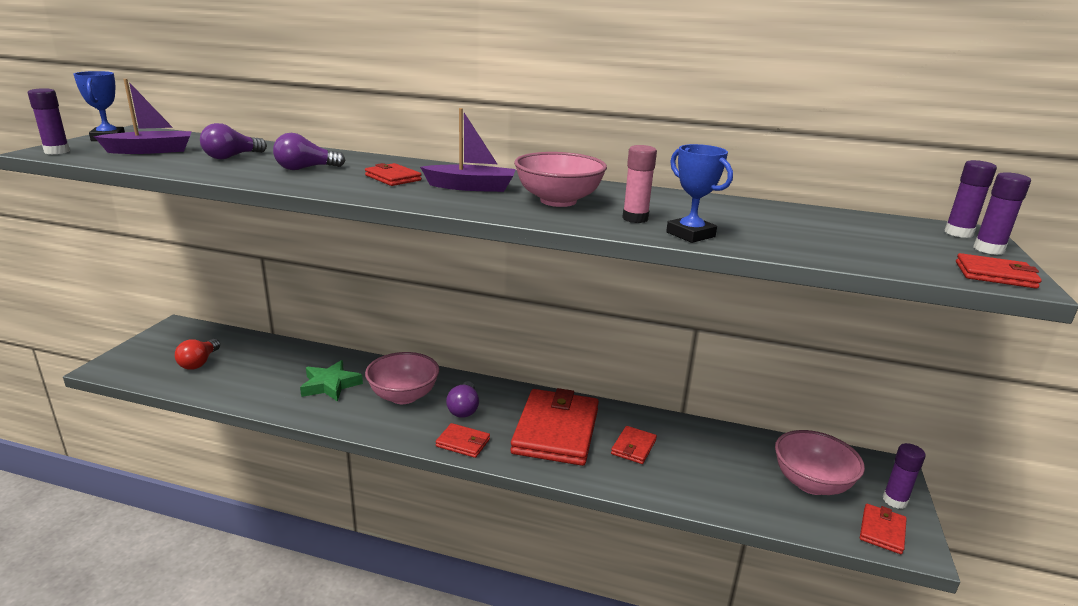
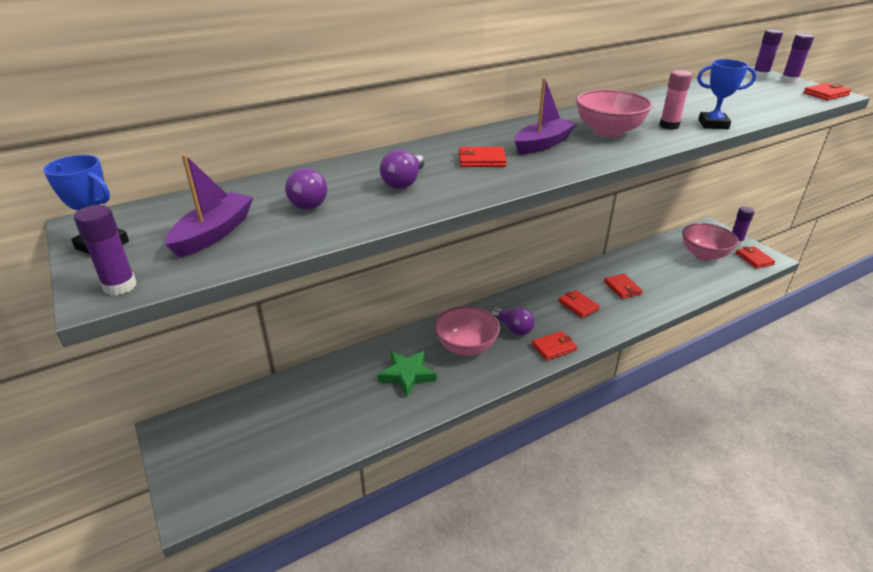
camera: 45 degrees left, 10 degrees up
(199, 362) = (270, 437): red light bulb -> none
(556, 431) = (578, 305): red wallet -> red wallet, size x0.45

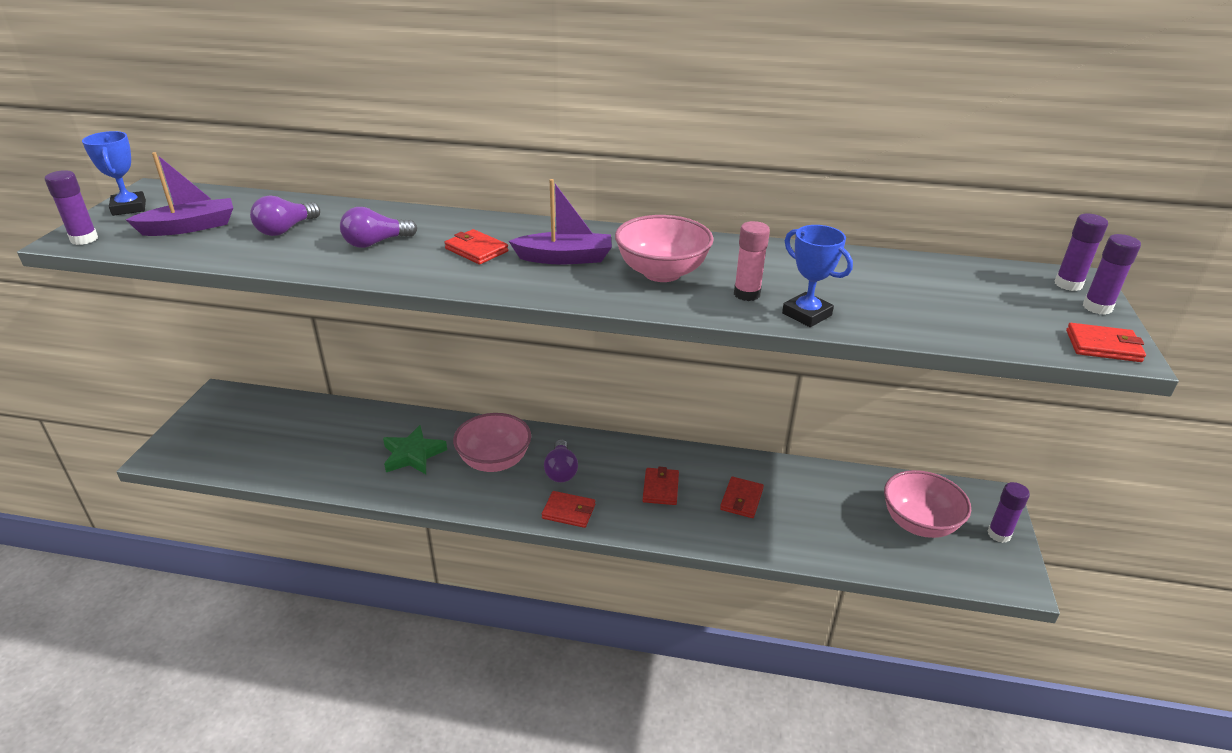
camera: 40 degrees right, 0 degrees up
(754, 259) = (988, 568): red wallet -> none

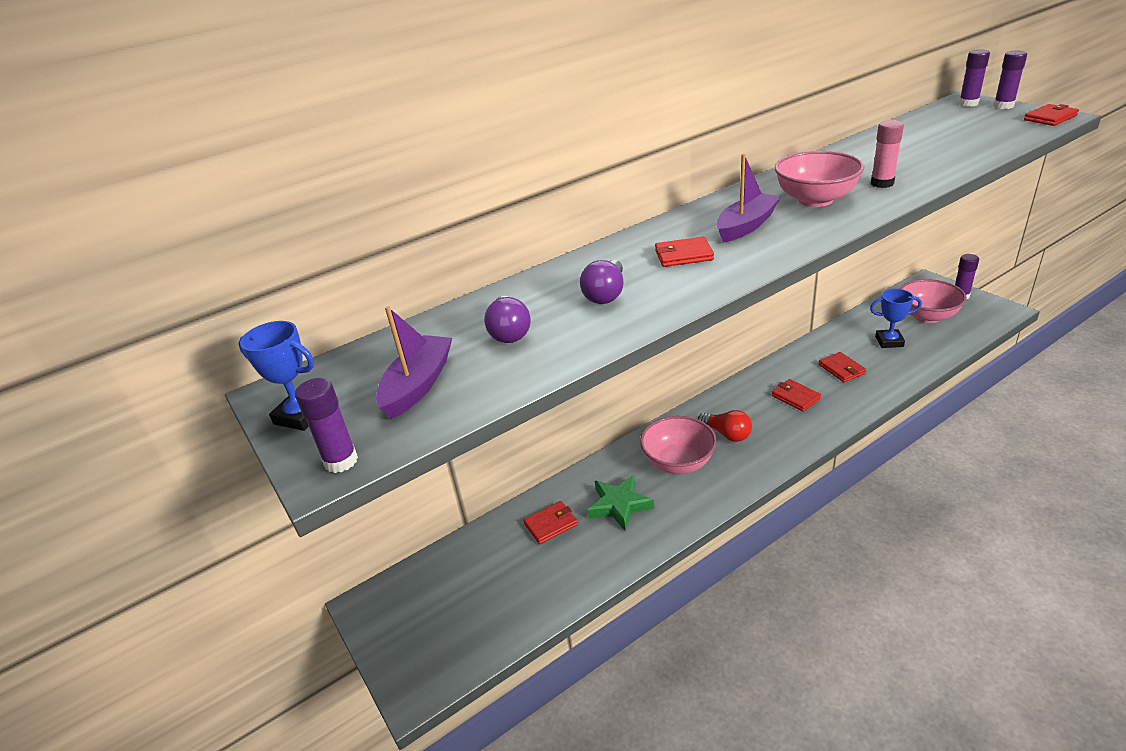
camera: 40 degrees left, 0 degrees up
(561, 471) = (727, 434): purple light bulb -> red light bulb
(568, 511) = (779, 451): red wallet -> red wallet (551, 524)
(806, 314) = (931, 174): blue trophy -> blue trophy (889, 341)

